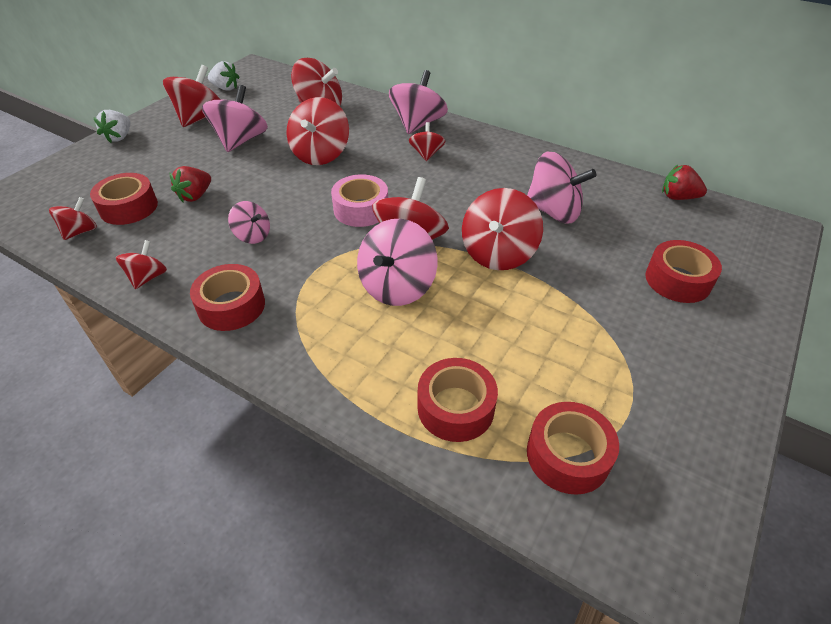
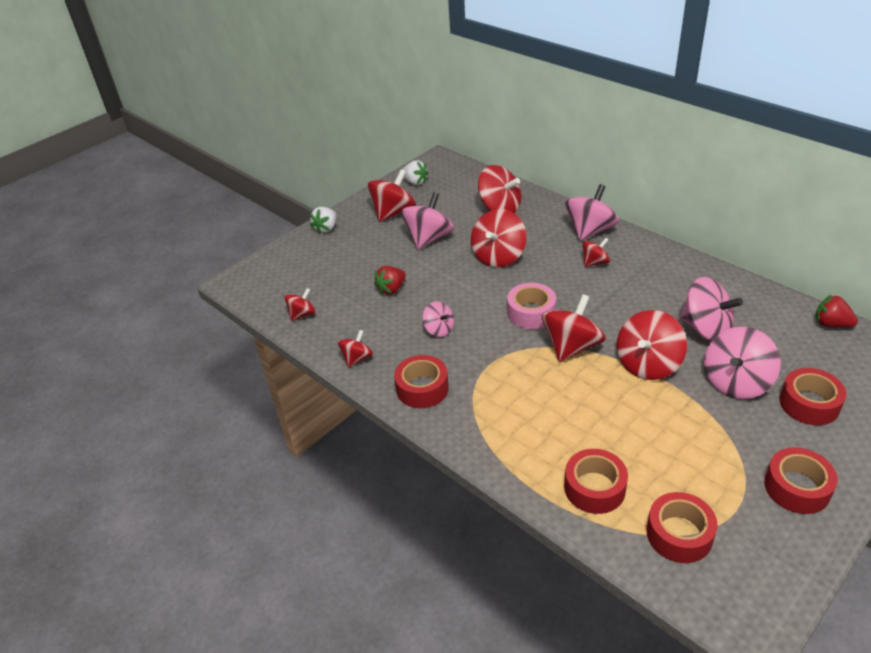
camera: 15 degrees right, 5 degrees down
(129, 207) = (338, 296): red tape -> red tape (797, 487)
(397, 286) = (557, 385): pink spinning top -> pink spinning top (736, 382)
(426, 154) = (595, 262): red spinning top -> red spinning top turned 45 degrees clockwise

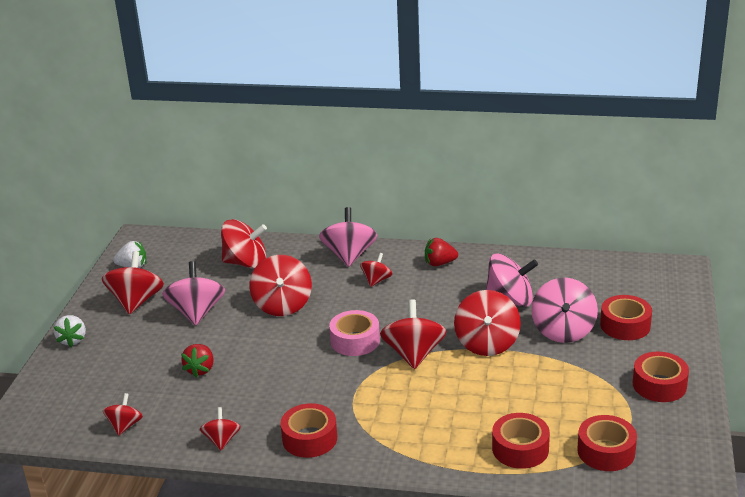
camera: 35 degrees left, 10 degrees down
(439, 329) = (281, 386): pink spinning top -> none
(831, 324) = (598, 263): red strawberry -> red strawberry (439, 263)

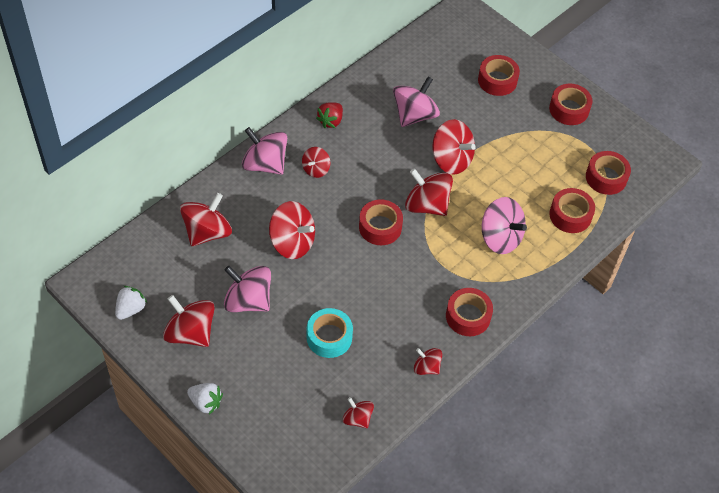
camera: 60 degrees left, 25 degrees up
(200, 369) = (329, 337): red strawberry -> turquoise tape
(355, 341) = (380, 227): pink tape -> red tape
(376, 280) = (316, 169): red spinning top -> red spinning top turned 120 degrees counterclockwise
(563, 330) = (474, 113): pink spinning top -> pink spinning top (500, 238)

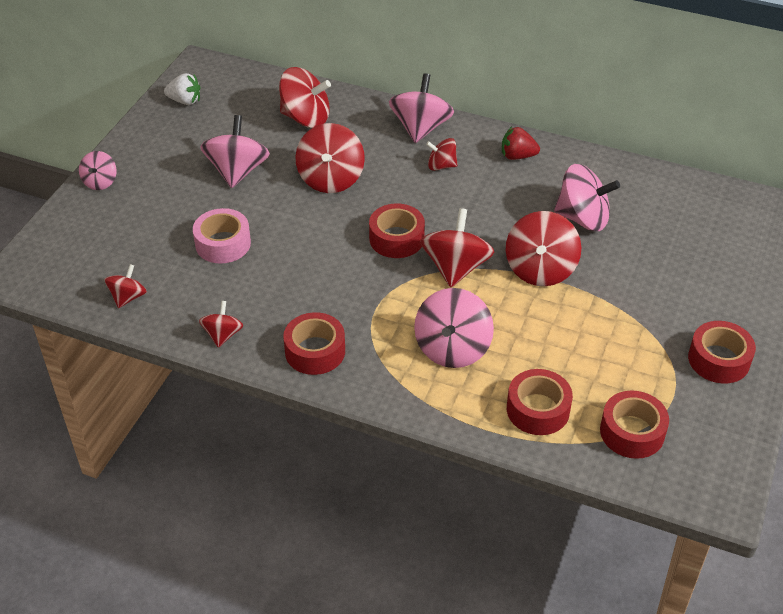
camera: 70 degrees right, 10 degrees down
(190, 333) = (177, 146): red spinning top -> none
(206, 402) = (100, 182): white strawberry -> pink spinning top
(329, 337) = (223, 244): turquoise tape -> pink tape
(497, 80) = (703, 275): red tape -> none

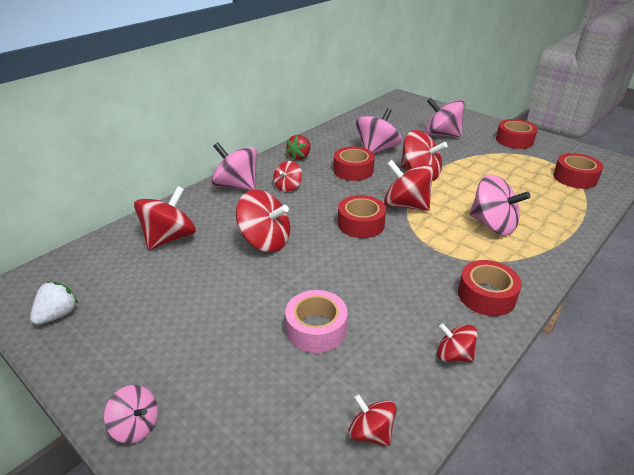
camera: 70 degrees left, 10 degrees down
(237, 171) = (211, 297): pink spinning top -> pink spinning top (442, 135)
(538, 409) = (556, 204): red tape -> red tape (353, 170)

